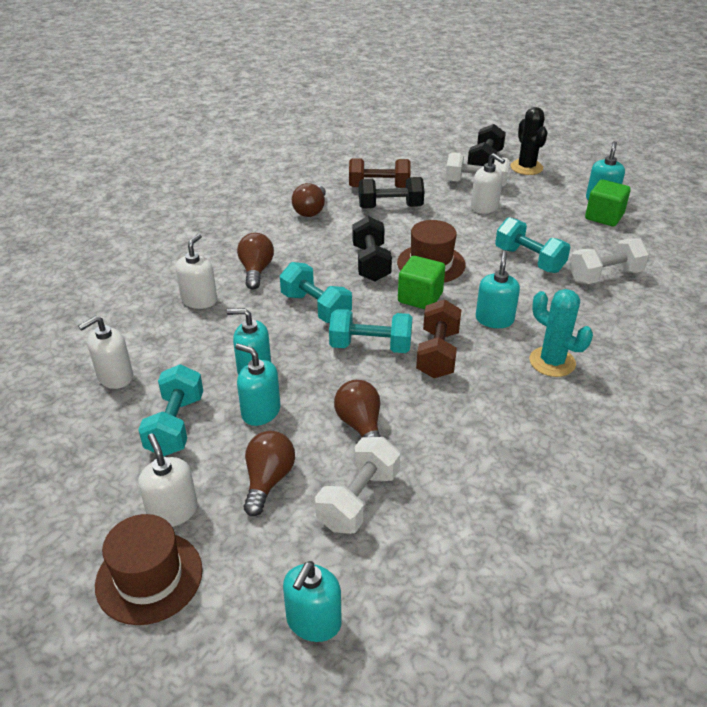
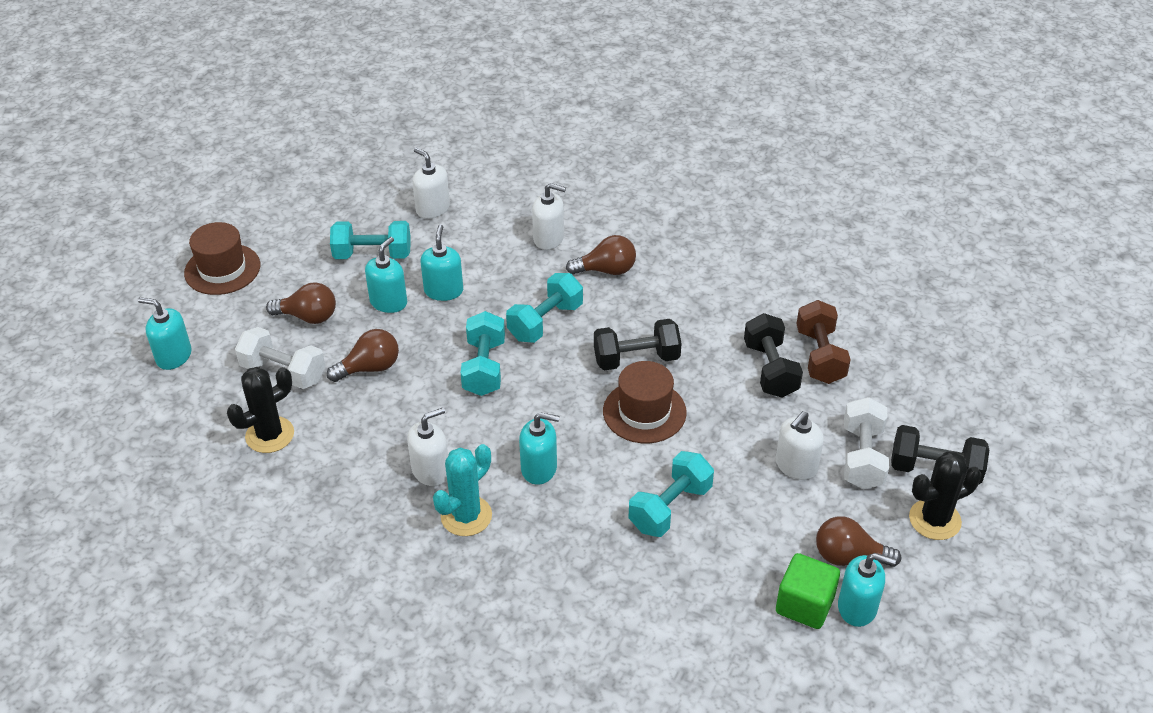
camera: 85 degrees right, 5 degrees up
(173, 511) = (280, 270): white soap dispenser -> white soap dispenser (431, 471)
(311, 211) = (742, 299): brown light bulb -> brown light bulb (849, 556)
(420, 298) = (573, 403): green cube -> none
(437, 354) = (475, 420): brown dumbbell -> none
(457, 507) = (270, 435): none -> black cactus
(605, 276) = (645, 586): white dumbbell -> none

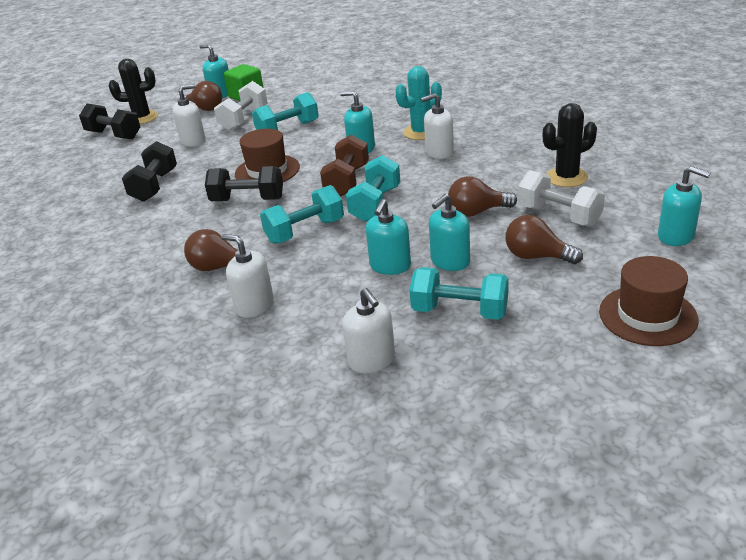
camera: 160 degrees left, 10 degrees down
(820, 356) = (110, 191): brown dumbbell -> brown dumbbell (347, 181)
(862, 457) = (149, 142): white dumbbell -> white dumbbell (244, 119)

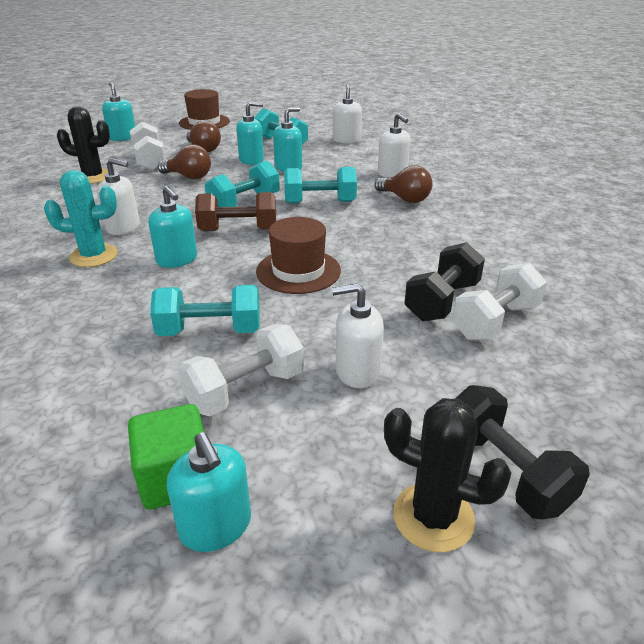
camera: 155 degrees left, 0 degrees up
(117, 186) = (495, 321): none -> white dumbbell
(205, 108) = (285, 474): brown light bulb -> none
(247, 200) = (345, 244): black dumbbell -> none
(347, 181) = (238, 230): brown dumbbell -> brown dumbbell turned 45 degrees clockwise

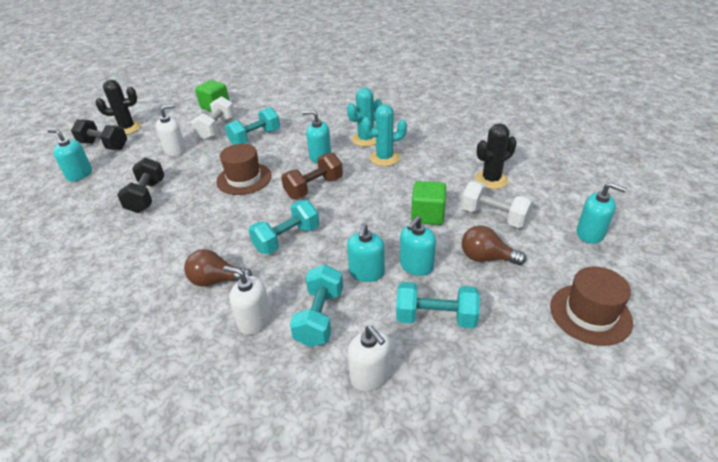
camera: 145 degrees right, 5 degrees up
(123, 227) = (384, 158): white soap dispenser -> turquoise cactus
(189, 177) = (427, 215): brown light bulb -> green cube
(215, 526) = (193, 105): turquoise soap dispenser -> turquoise soap dispenser (79, 174)
(244, 203) = (342, 210): turquoise dumbbell -> turquoise dumbbell (319, 317)
(495, 321) = (112, 197): white dumbbell -> none

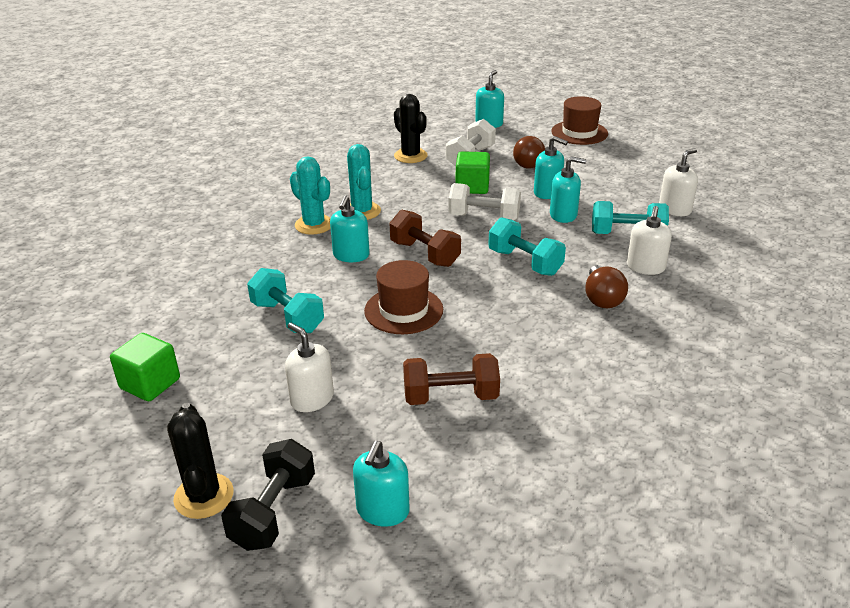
camera: 95 degrees left, 5 degrees down
(146, 196) = (450, 396): black dumbbell -> brown dumbbell
(216, 129) = (244, 364): white dumbbell -> white dumbbell (484, 217)
(435, 317) = (605, 185): turquoise dumbbell -> none

